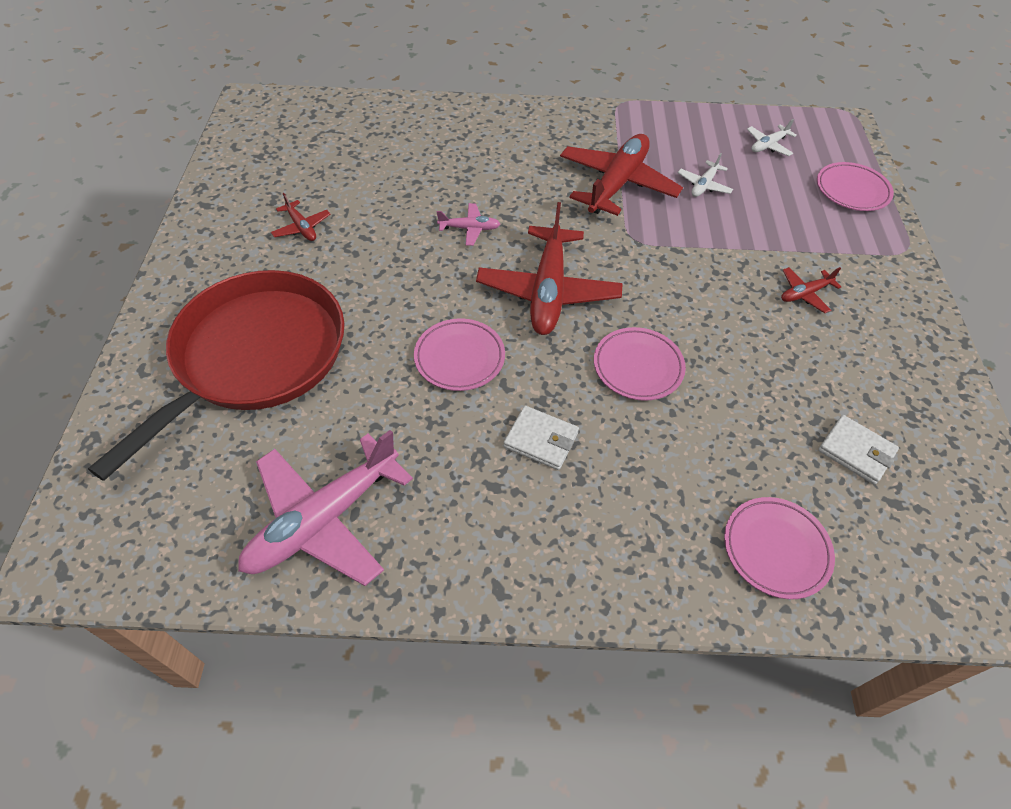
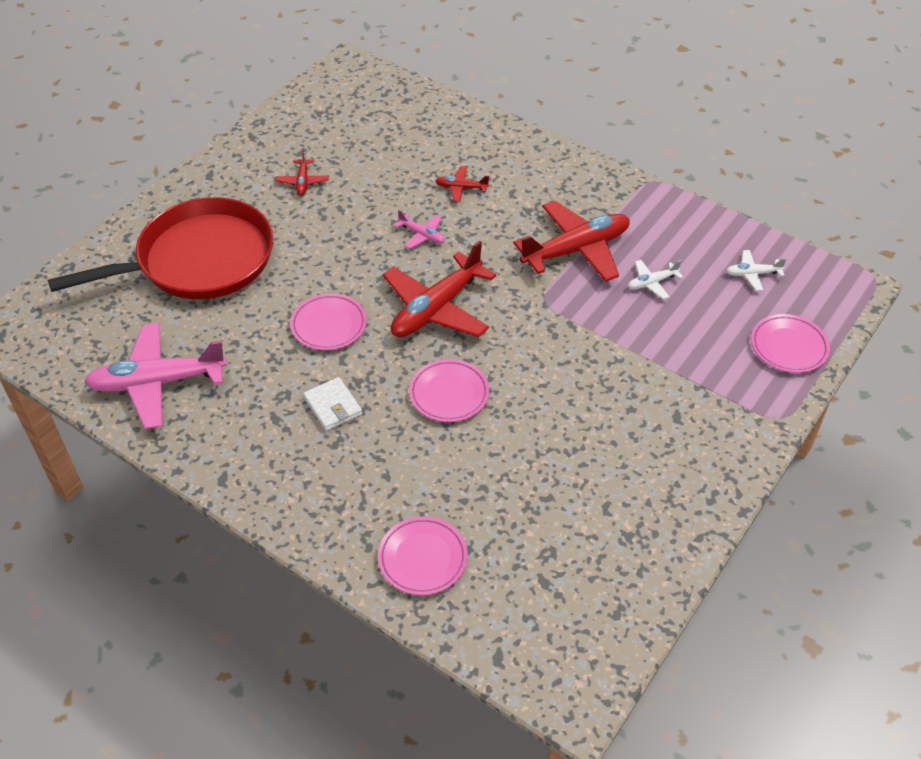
camera: 35 degrees right, 5 degrees down
(804, 294) = (643, 407): red plane -> red plane (461, 188)
(856, 451) = (553, 534): white wallet -> none

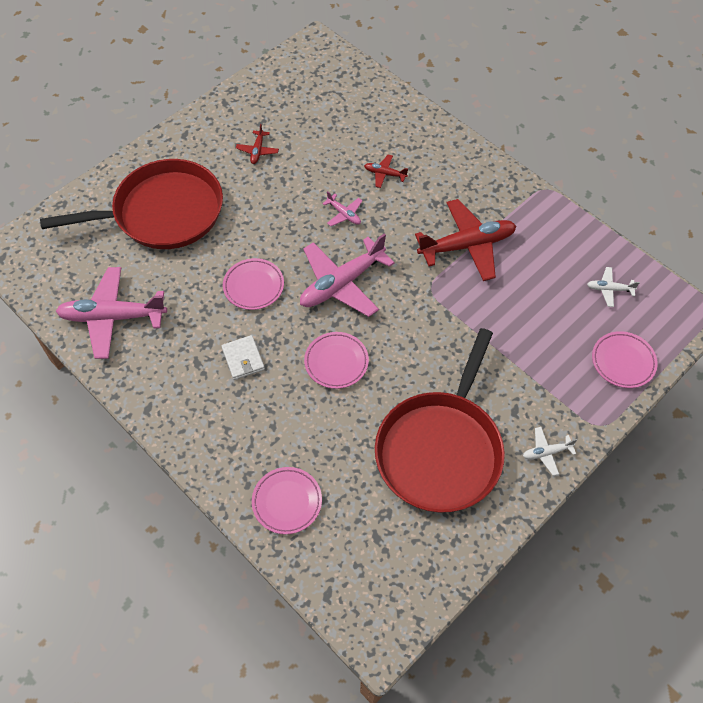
camera: 10 degrees right, 10 degrees up
(436, 309) = (342, 284): red plane -> pink plane
(599, 471) = (440, 449): none -> red pan
(652, 283) = (523, 285): white plane -> white plane (546, 452)

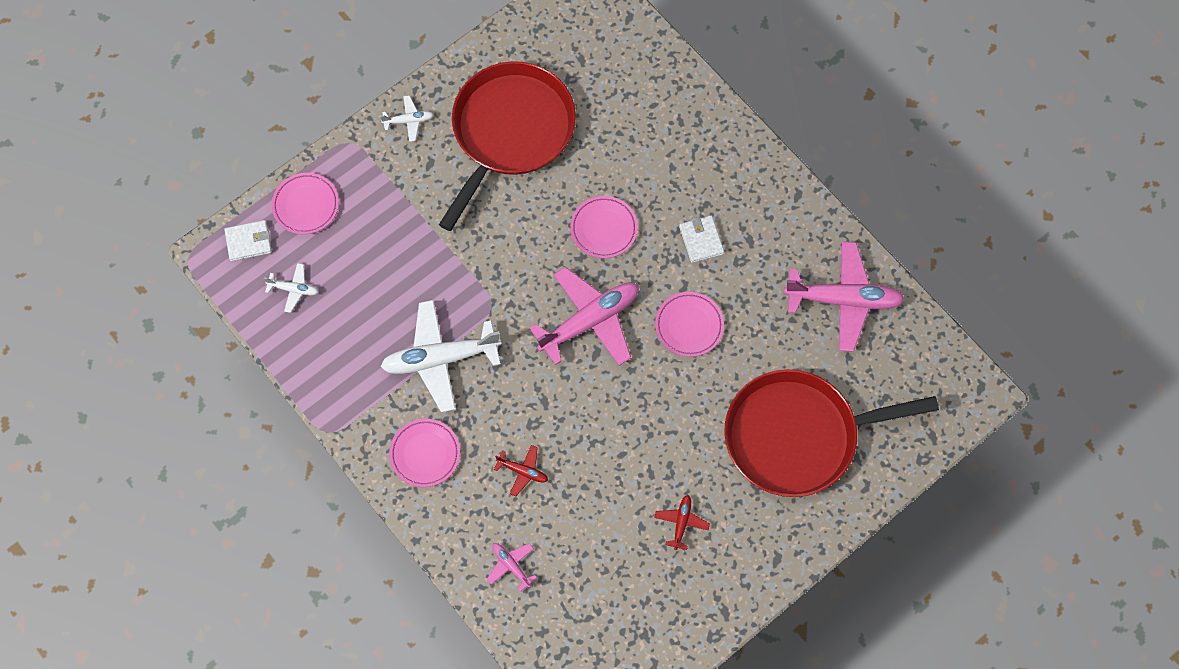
camera: 175 degrees left, 10 degrees up
(287, 502) = (661, 96): pink plate -> pink plate (425, 454)
(344, 214) = (579, 415): pink plane -> pink plane (511, 565)
(467, 245) = (440, 359): red plane -> white plane
(664, 325) = (249, 242): none -> white wallet

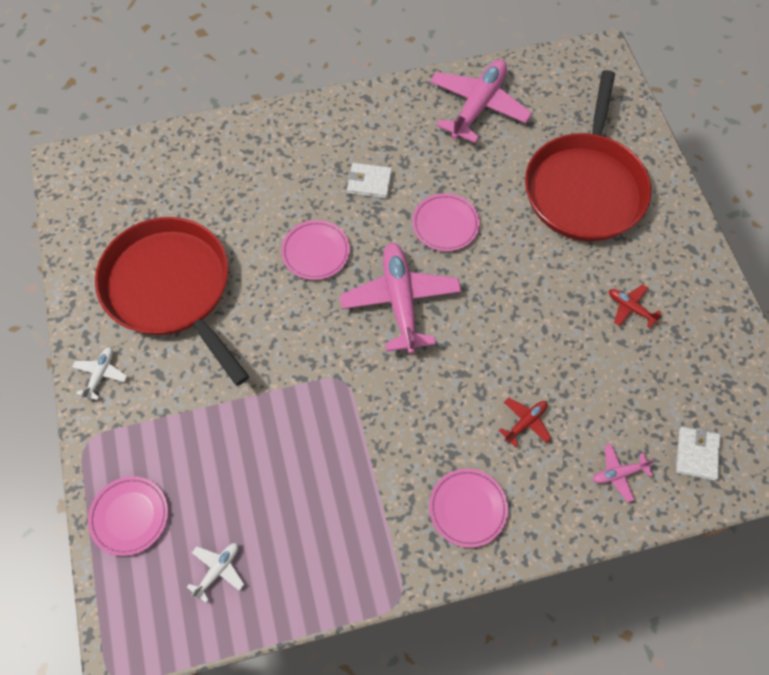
camera: 65 degrees left, 5 degrees down
(249, 242) = (135, 597): white wallet -> white wallet (696, 454)
(440, 359) = (372, 451): white plane -> none

